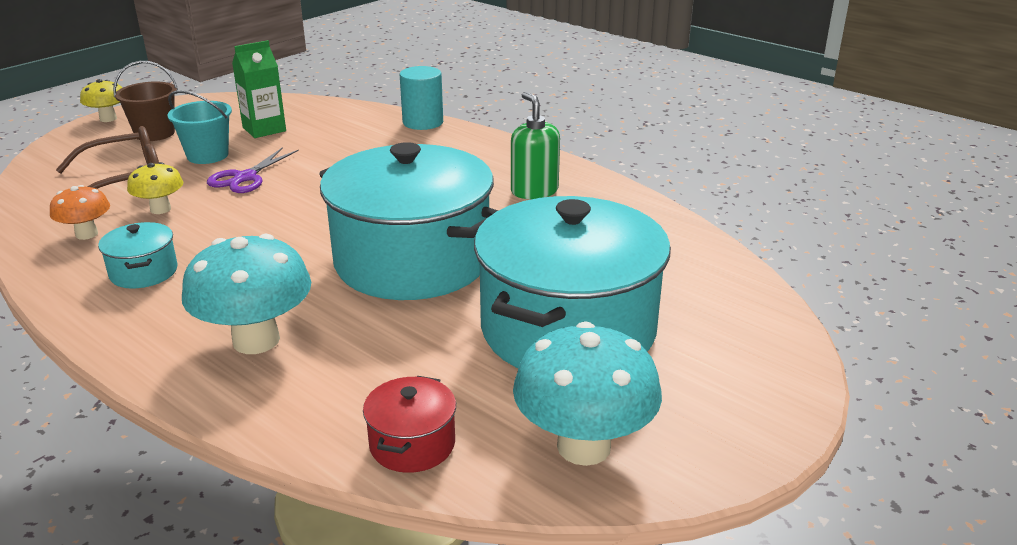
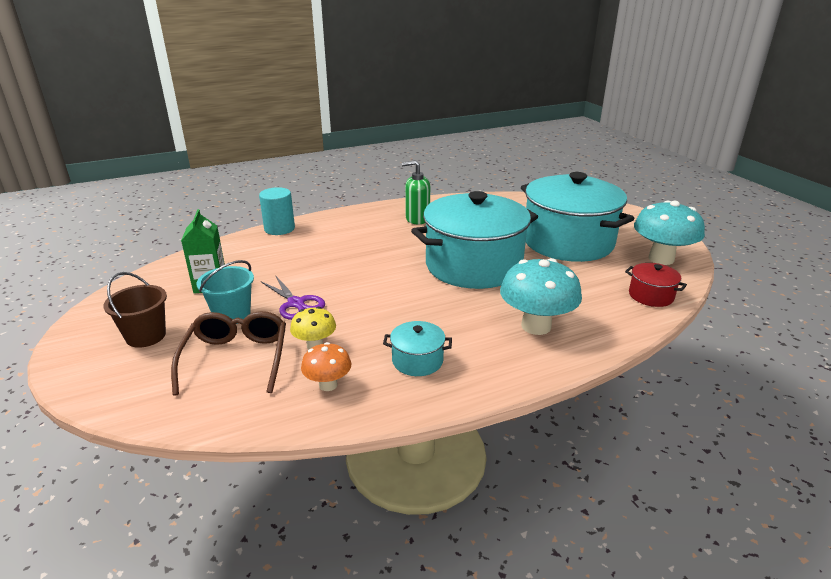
camera: 65 degrees left, 0 degrees up
(108, 119) = (66, 360): yellow mushroom -> none

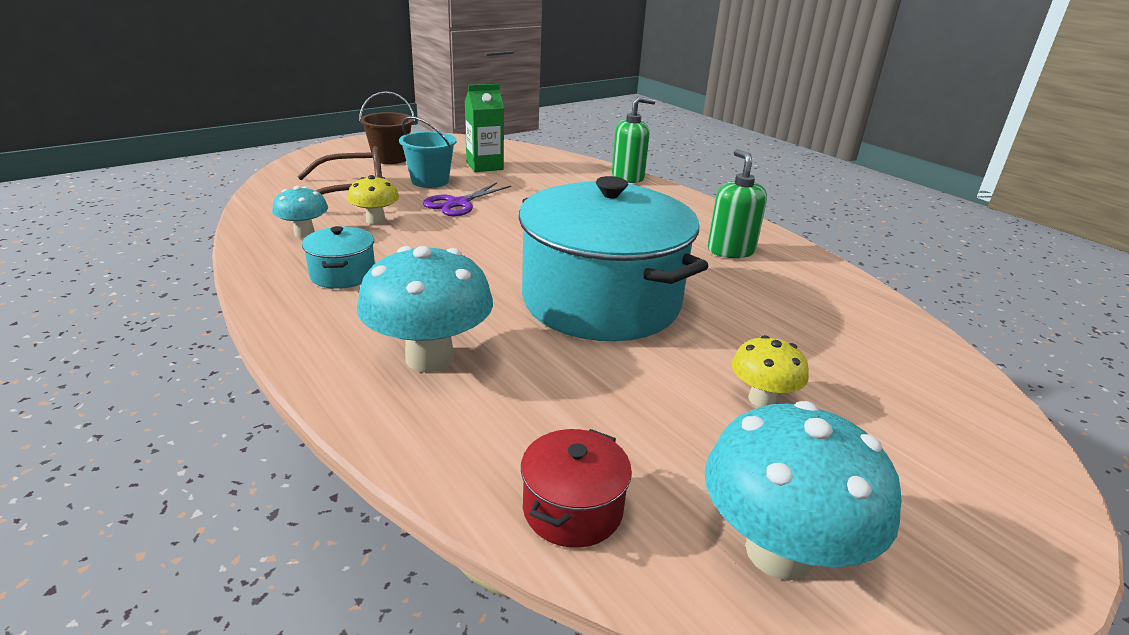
camera: 75 degrees right, 0 degrees up
(279, 229) = (628, 177): turquoise cylinder -> green soap dispenser
(328, 385) = (304, 233): orange mushroom -> turquoise mushroom
(568, 242) = (762, 399): turquoise pot -> yellow mushroom

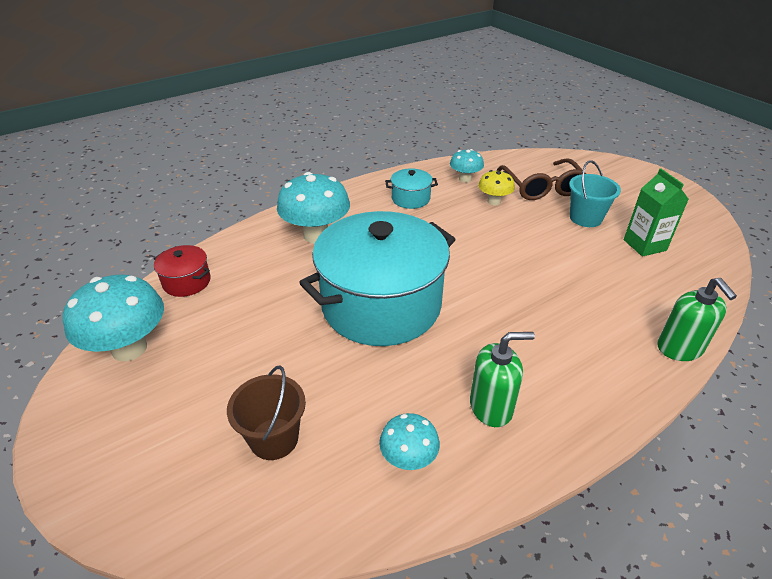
camera: 95 degrees right, 10 degrees up
(390, 158) = (629, 195): brown bucket -> brown bucket (274, 438)
(458, 203) = (542, 234): purple scissors -> none
(762, 399) = (247, 372): yellow mushroom -> none
(814, 290) = (408, 459): none -> turquoise mushroom

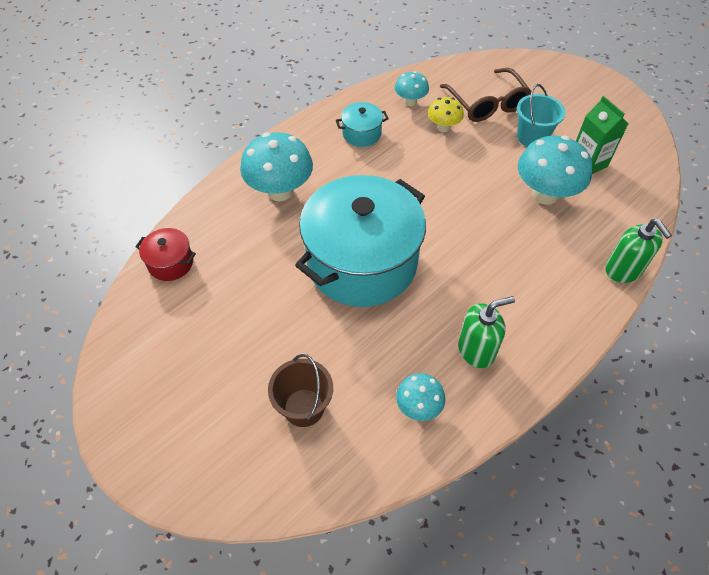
camera: 10 degrees left, 15 degrees up
(129, 348) = (144, 342): turquoise mushroom -> turquoise mushroom (545, 194)

